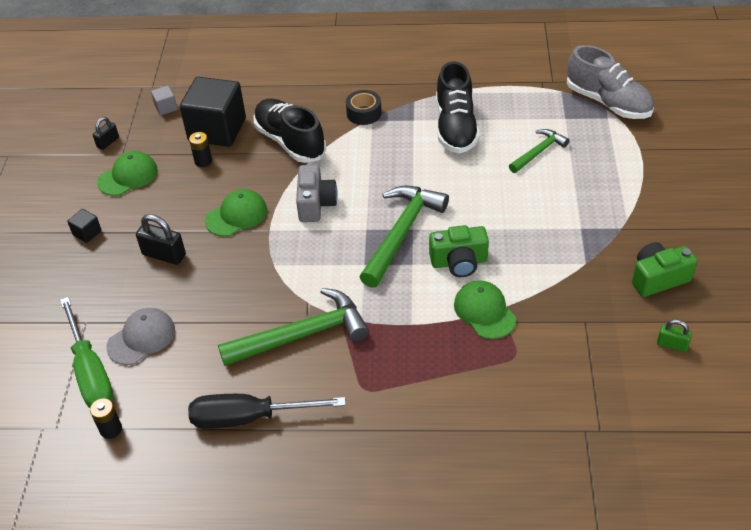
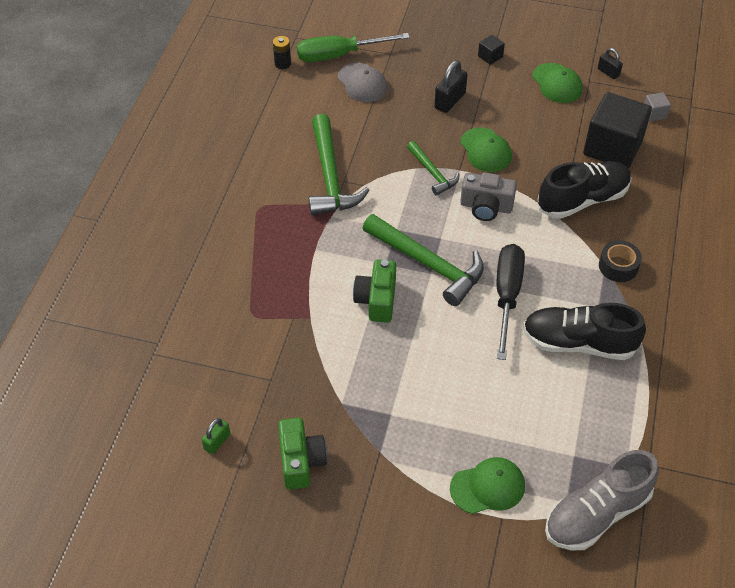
camera: 100 degrees right, 5 degrees up
(203, 161) = (566, 134): black battery -> none
(249, 418) = (261, 136): black screwdriver -> black screwdriver (507, 296)
(484, 311) = (310, 305): green cap -> green cap (488, 487)
(538, 152) = (519, 410): green hammer -> green hammer (432, 173)

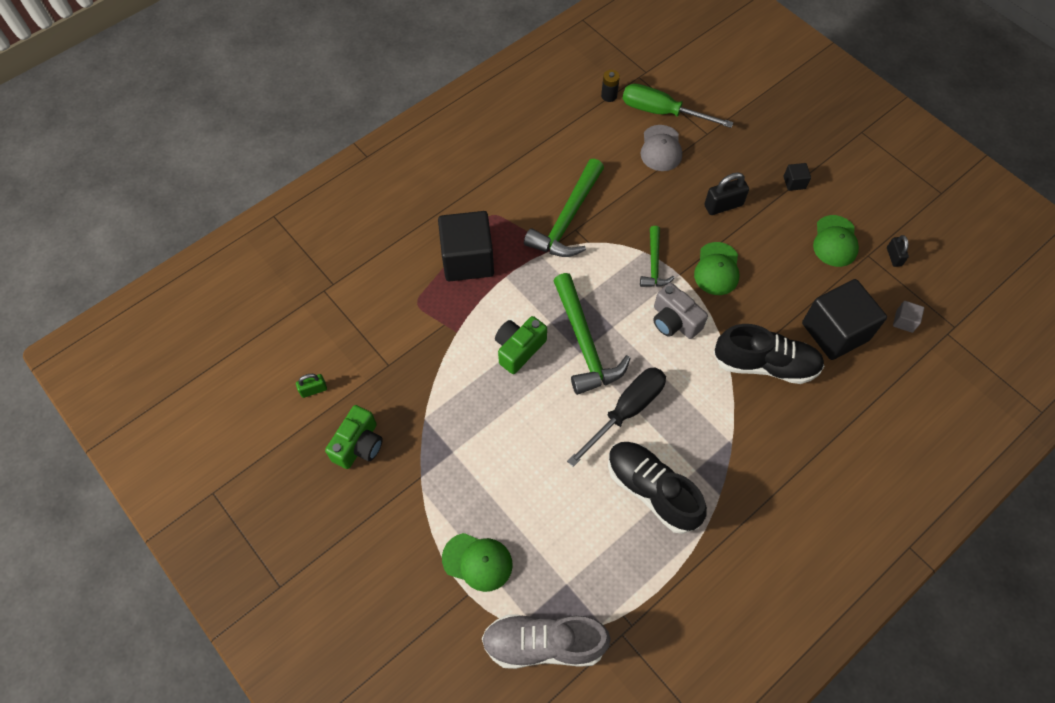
camera: 35 degrees right, 10 degrees up
(269, 254) = (467, 259): none -> black cube
(618, 266) = (745, 444): black tape -> none

